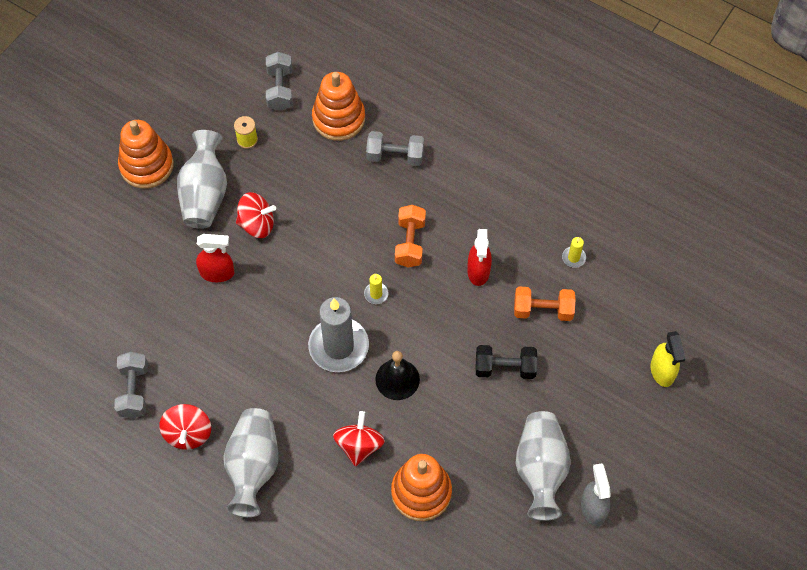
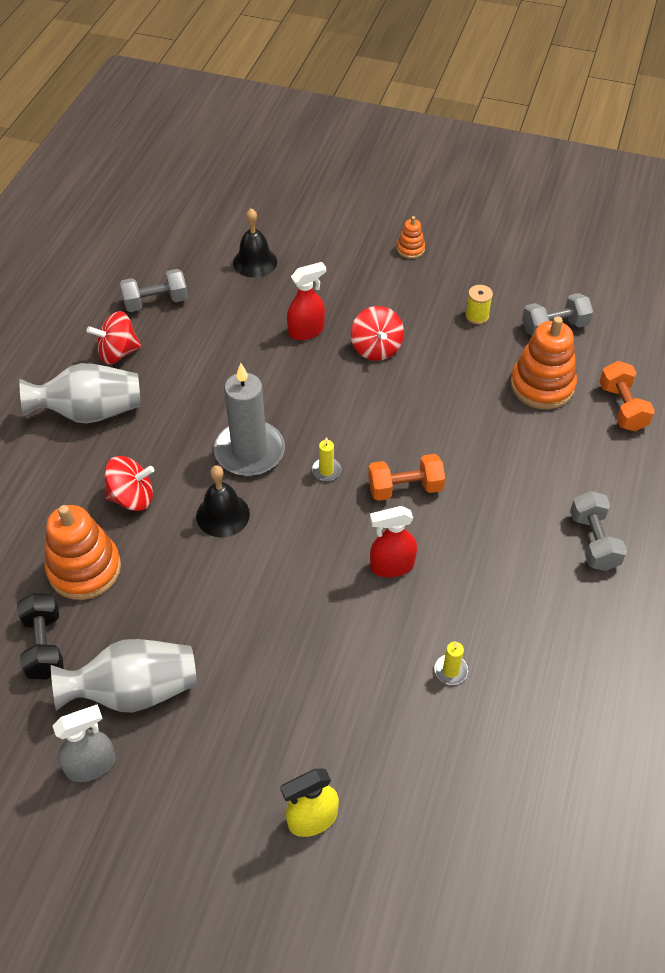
camera: 75 degrees right, 10 degrees down
(112, 296) = (255, 262): none -> black bell
(146, 166) = (410, 249): orange stacking toy -> orange stacking toy, size x0.49
(205, 194) = (396, 299): grey vase -> none
(217, 273) = (306, 331): red spray bottle -> red spray bottle turned 105 degrees counterclockwise
(395, 156) = (517, 448): grey dumbbell -> grey dumbbell (594, 541)
(505, 368) = (266, 622): black dumbbell -> black dumbbell (44, 645)
(543, 310) = (360, 649): orange dumbbell -> orange dumbbell (622, 407)

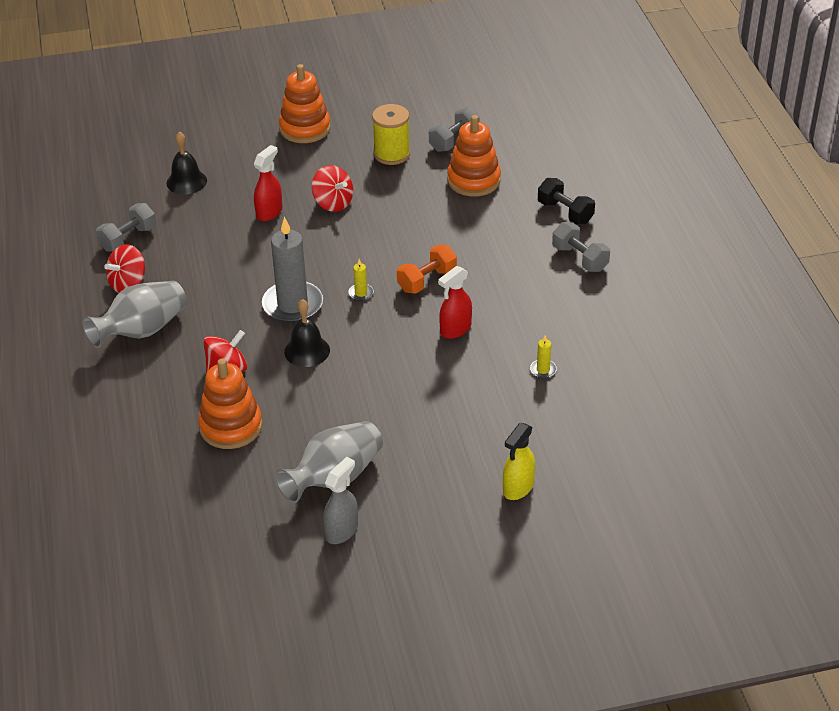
camera: 30 degrees left, 10 degrees down
(44, 645) = (243, 483): black dumbbell -> black dumbbell (565, 212)
(410, 249) = (305, 128): orange stacking toy -> orange stacking toy, size x2.06
(477, 316) = (391, 154): yellow spool -> yellow spool, size x1.78
(622, 407) = (539, 172): orange dumbbell -> none

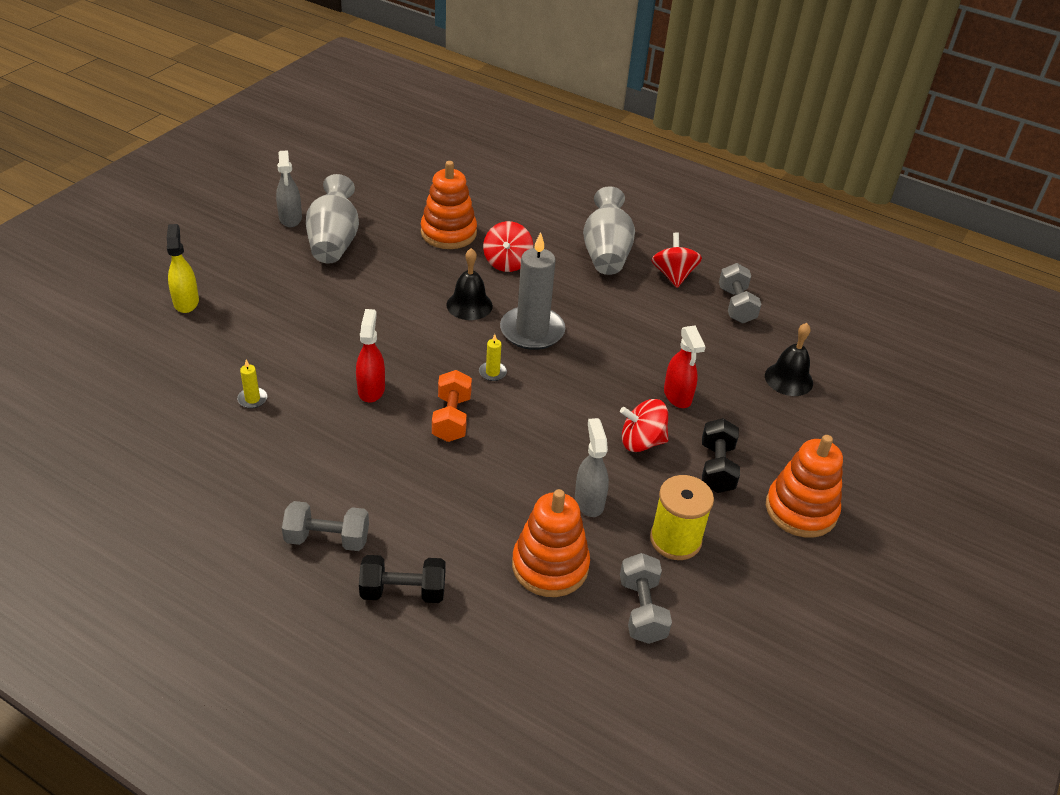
camera: 130 degrees right, 0 degrees up
(314, 168) = (716, 468): none -> black dumbbell
(409, 194) = (589, 501): none -> grey spray bottle

